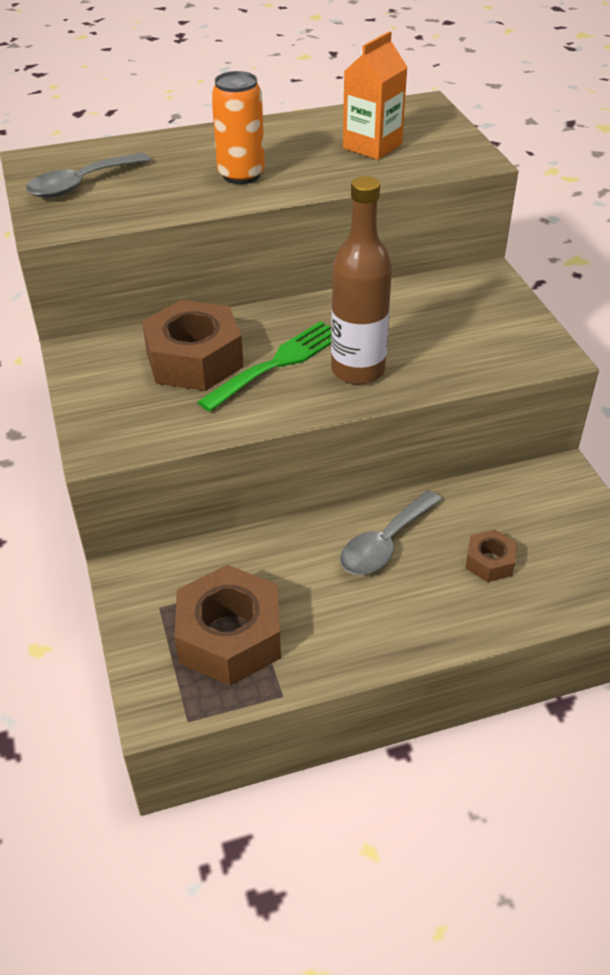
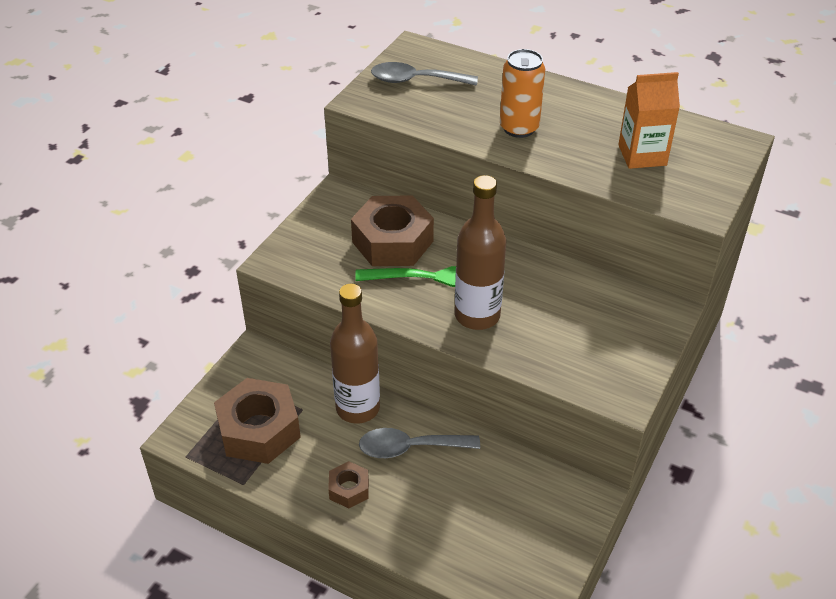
camera: 45 degrees right, 0 degrees up
(295, 547) = (358, 408): none -> brown bottle
(490, 562) = (456, 511): brown nut -> brown nut (349, 489)

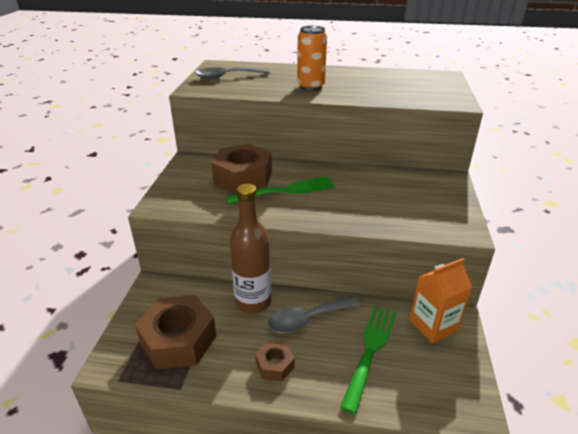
camera: 20 degrees left, 10 degrees down
(462, 505) = (370, 350): none -> green fork
(477, 315) = (329, 206): brown bottle -> none
(642, 155) = (397, 87): orange carton -> orange carton (433, 325)

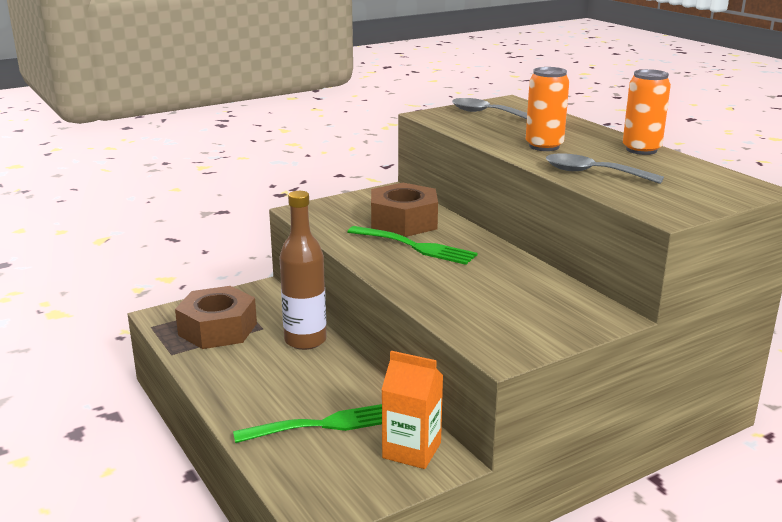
camera: 50 degrees right, 10 degrees down
(275, 365) = (244, 383): brown nut -> none
(307, 319) = (320, 376): grey spoon -> grey spoon (592, 173)
(355, 71) = (641, 150): none -> orange can

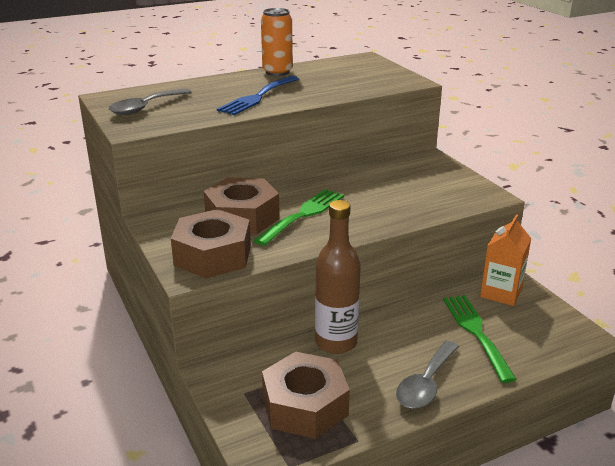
camera: 85 degrees left, 5 degrees up
(331, 216) = (213, 255): none -> brown nut
(544, 146) = (258, 97): orange can -> blue fork
(592, 173) = (329, 90): grey spoon -> grey spoon (425, 384)

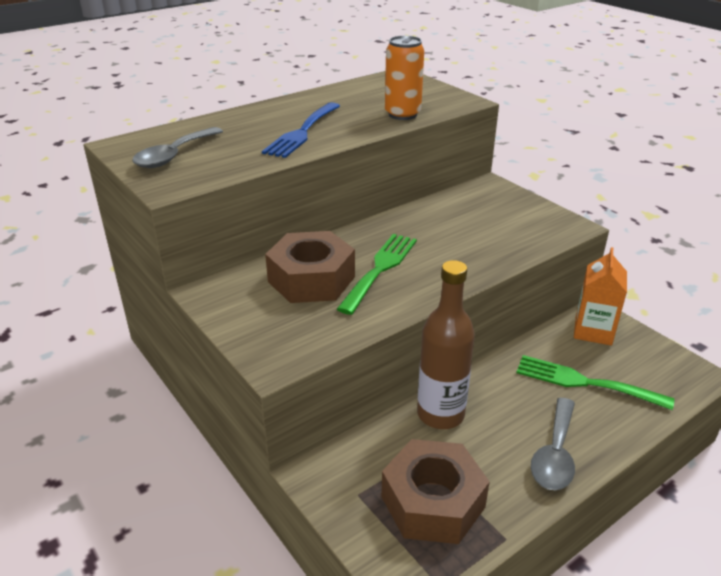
camera: 10 degrees left, 5 degrees up
(213, 255) = (295, 334): brown nut -> none
(277, 72) = (311, 98): orange can -> orange can (402, 114)
(476, 332) = (584, 382): green fork -> green fork turned 45 degrees counterclockwise

